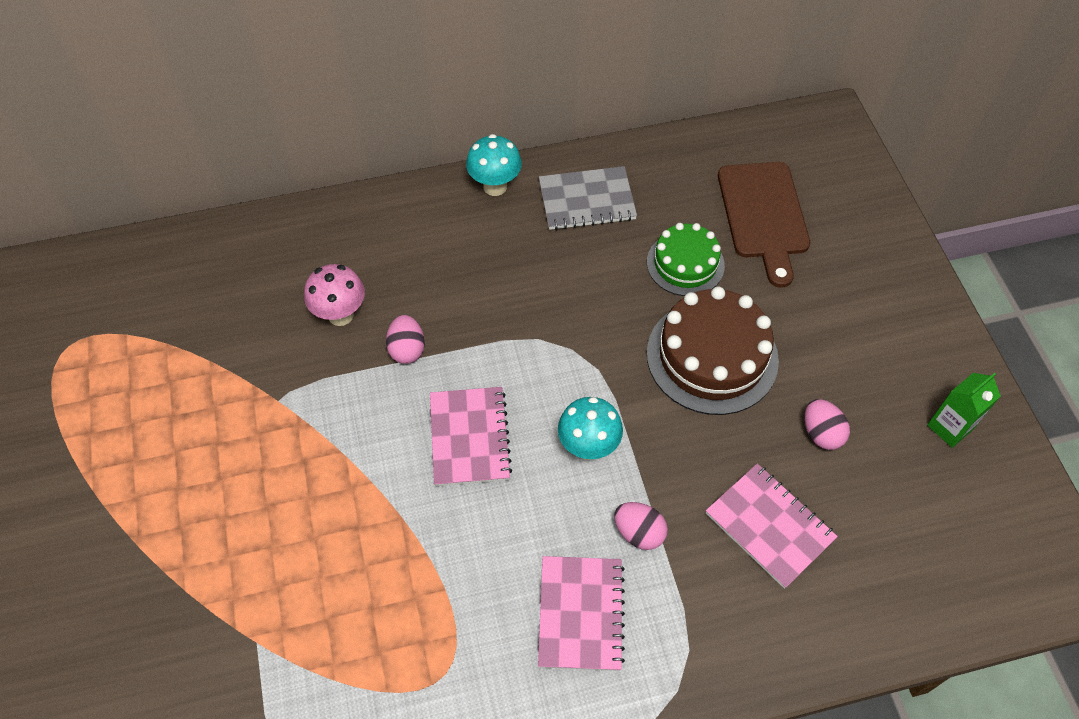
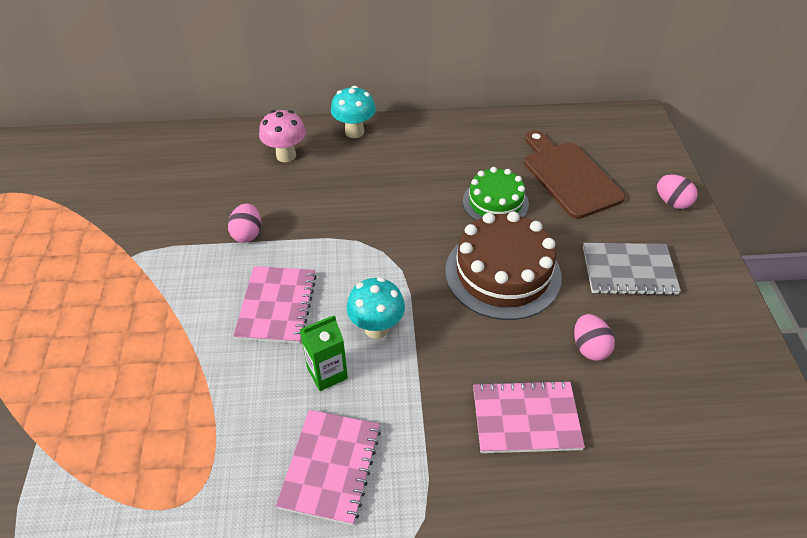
camera: 10 degrees right, 10 degrees down
(340, 315) = (203, 203): pink mushroom -> pink mushroom (286, 155)
(587, 200) = (425, 149): grey notebook -> grey notebook (628, 270)
(639, 533) = (403, 405): pink egg -> pink egg (672, 202)
(763, 215) = (569, 176): brown cutting board -> brown cutting board turned 150 degrees clockwise
(769, 526) = (526, 418): pink notebook -> pink notebook turned 60 degrees counterclockwise
(949, 427) = (712, 360): green carton -> green carton (327, 373)

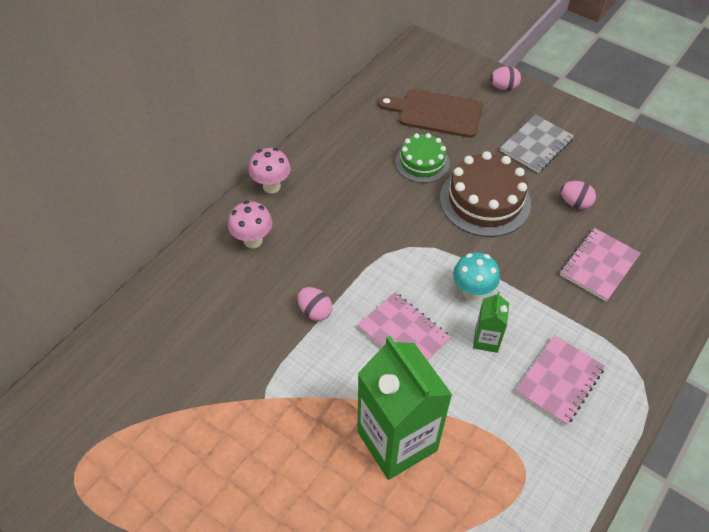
camera: 50 degrees left, 5 degrees up
(151, 371) = (397, 441): none -> green carton
(330, 467) = (559, 380): pink notebook -> pink notebook turned 75 degrees clockwise
(354, 132) = (271, 186): turquoise mushroom -> pink mushroom

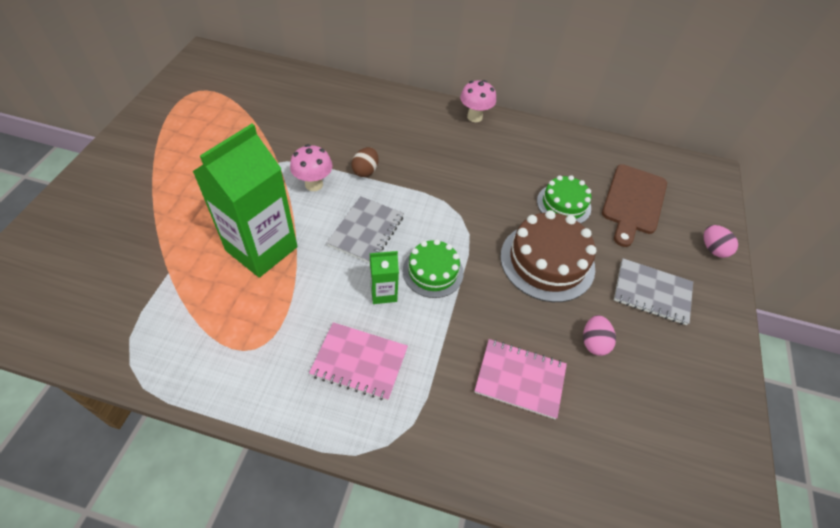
camera: 65 degrees right, 0 degrees up
(253, 240) = (416, 120): pink mushroom -> pink mushroom (314, 184)
(315, 311) = (365, 171): pink egg -> brown egg
(403, 334) = (366, 231): pink notebook -> grey notebook
(436, 113) = (633, 202): brown cutting board -> brown cutting board turned 150 degrees counterclockwise
(472, 291) = (433, 271): turquoise mushroom -> green cake

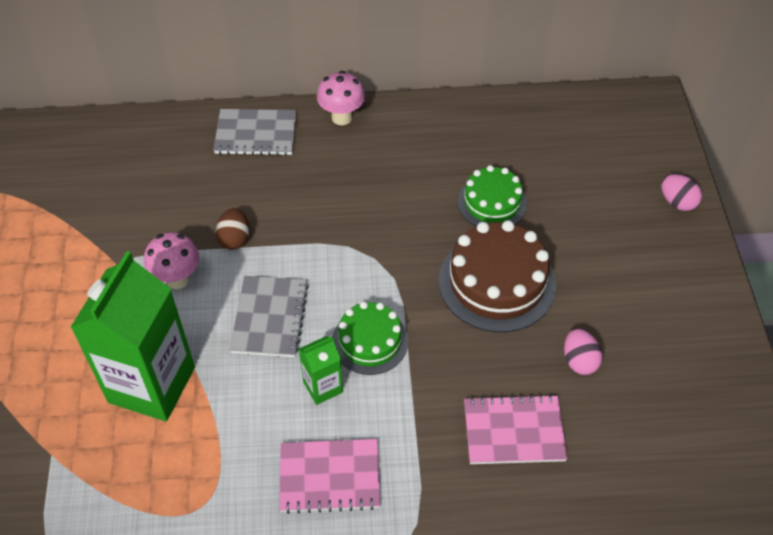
camera: 15 degrees left, 0 degrees up
(633, 202) = (571, 172): brown cutting board -> none
(652, 292) = (625, 279): grey notebook -> grey notebook (256, 134)

